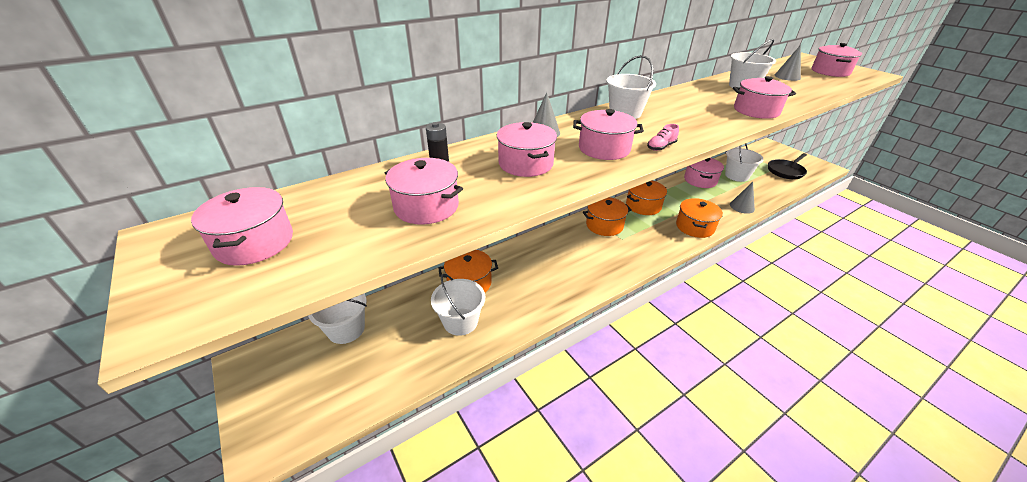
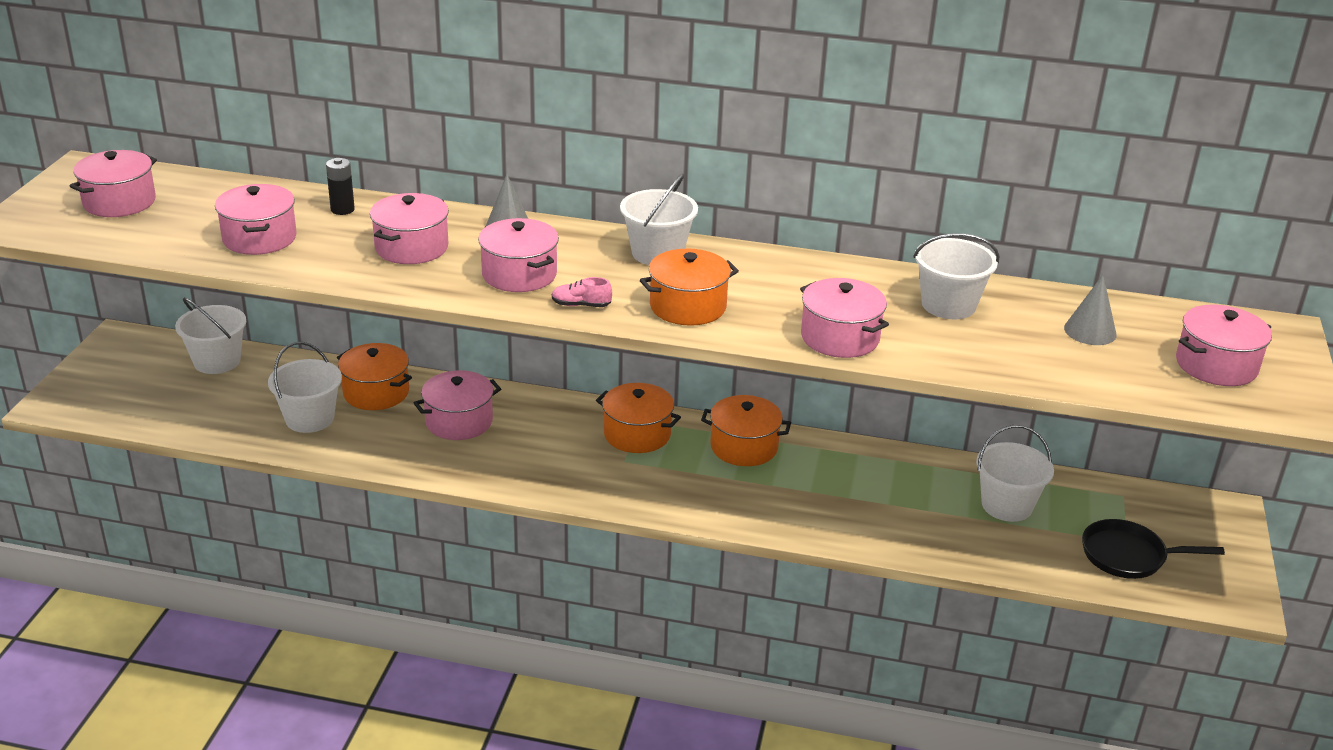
camera: 45 degrees right, 5 degrees down
(695, 227) = (755, 512): orange pot -> orange pot (688, 306)
(700, 180) = (921, 473): pink pot -> pink pot (459, 421)
(742, 206) = (895, 540): grey cone -> none

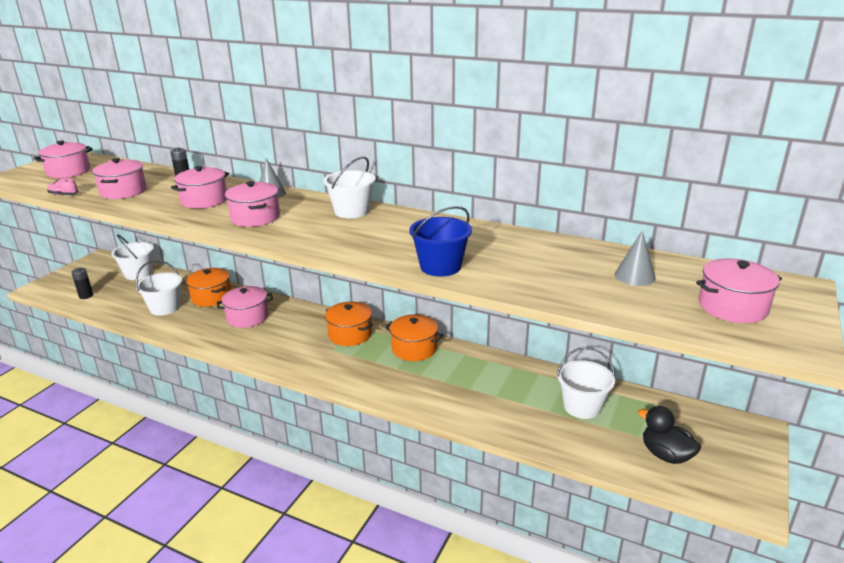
camera: 15 degrees right, 5 degrees down
(153, 410) = (86, 296): none -> black battery
(581, 305) = (279, 236): pink shoe -> pink shoe (63, 195)
(688, 306) = (348, 241): orange pot -> none
(840, 338) = (440, 266): pink pot -> blue bucket
(948, 305) = (533, 252): white bucket -> none
(1128, 556) = (665, 455): black pan -> black duck

